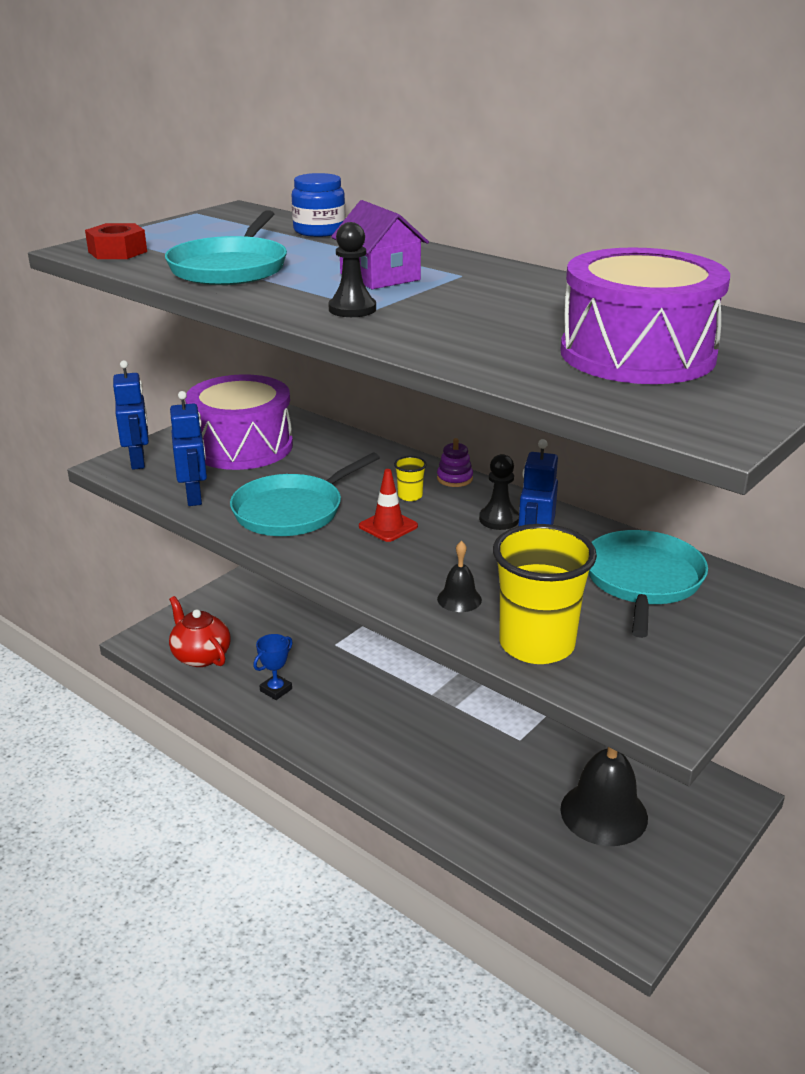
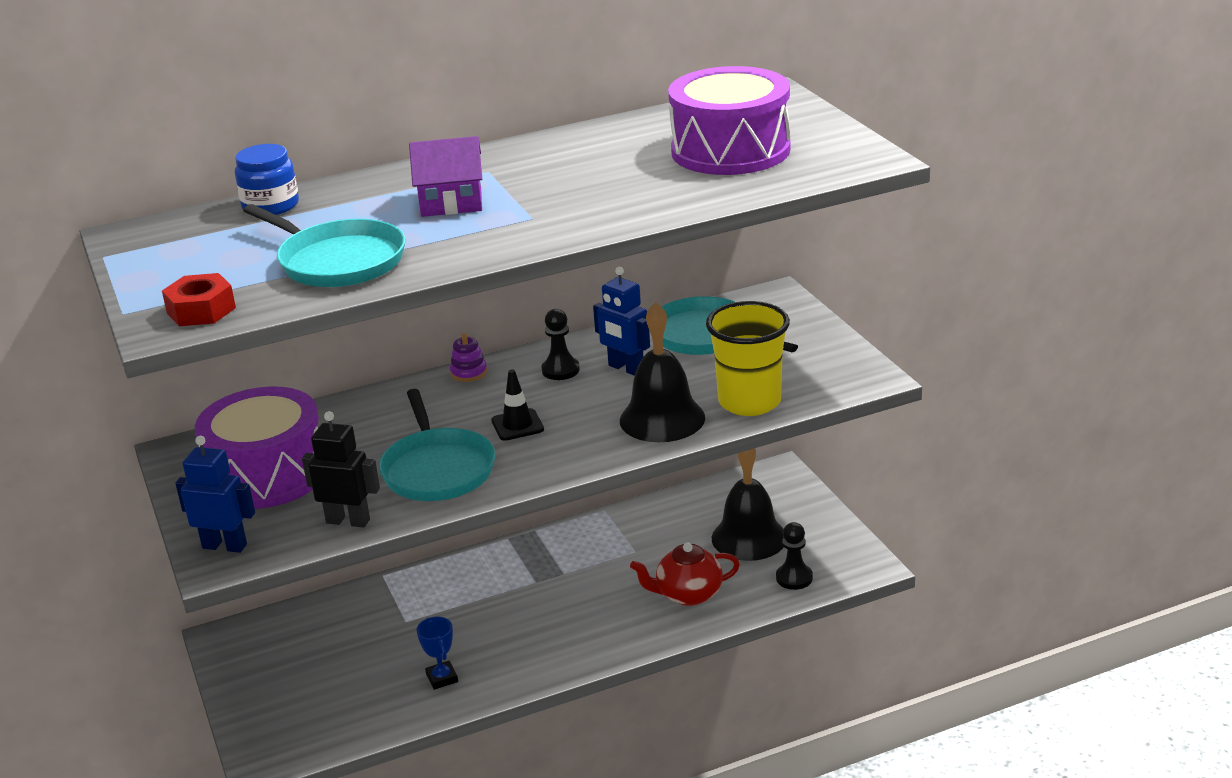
camera: 60 degrees left, 0 degrees up
(194, 497) = (348, 521): blue robot -> black robot
(200, 656) = (335, 720): red teapot -> red teapot (688, 594)
(352, 309) = (523, 226): black pawn -> black pawn (794, 578)
(388, 526) = (517, 425): red traffic cone -> black traffic cone
(410, 496) = (476, 402): yellow cup -> none
(459, 599) = (662, 419): black bell -> black bell, size x2.15

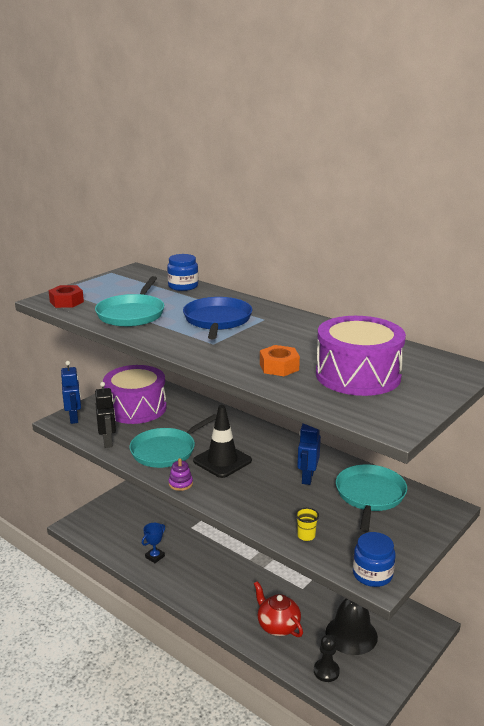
camera: 60 degrees right, 5 degrees down
(451, 202) = (217, 320): purple house -> blue pan
(469, 373) = (262, 430): purple stacking toy -> purple stacking toy (180, 484)
(517, 425) = (222, 461): black traffic cone -> black traffic cone, size x1.68
(560, 370) = (287, 456): black pawn -> none
(657, 189) = (279, 367): none -> orange nut
(662, 419) = (262, 507): black bell -> none
(749, 402) = (306, 536): yellow cup -> yellow cup, size x0.41
(855, 378) = (372, 574): none -> blue jar

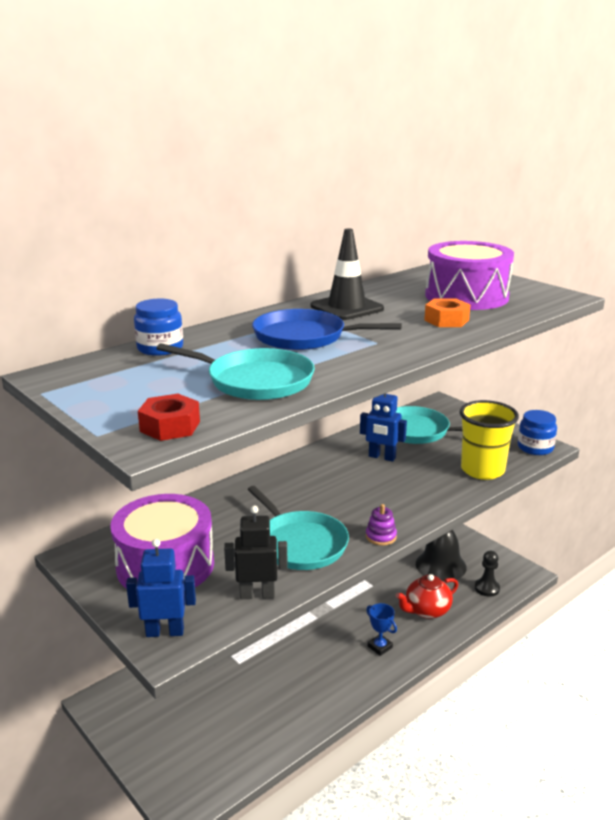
camera: 80 degrees left, 0 degrees up
(155, 557) = (291, 704): blue trophy -> blue trophy (380, 647)
(222, 461) = (336, 504): black traffic cone -> black traffic cone (346, 308)
(306, 536) = (482, 470): yellow cup -> yellow cup, size x2.43

